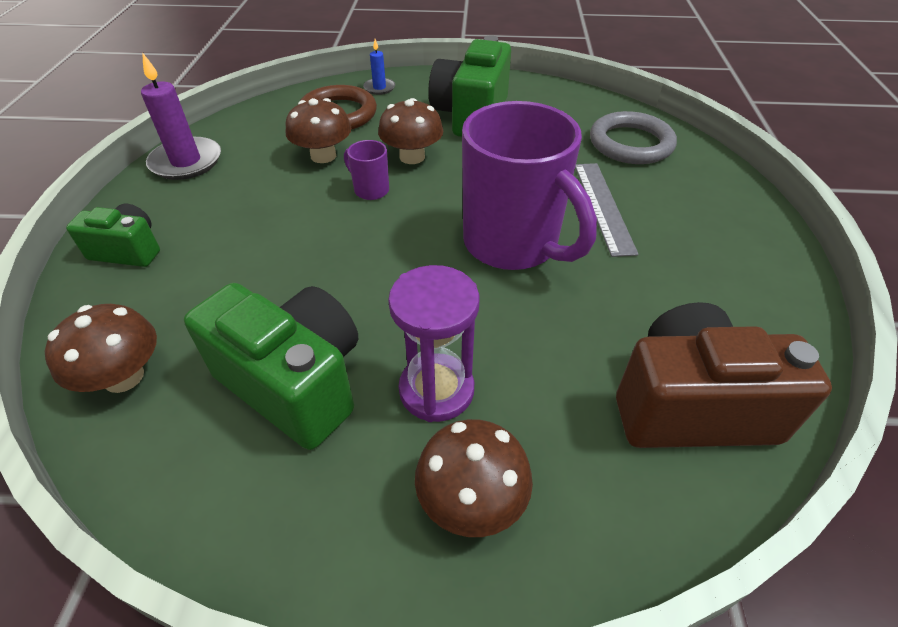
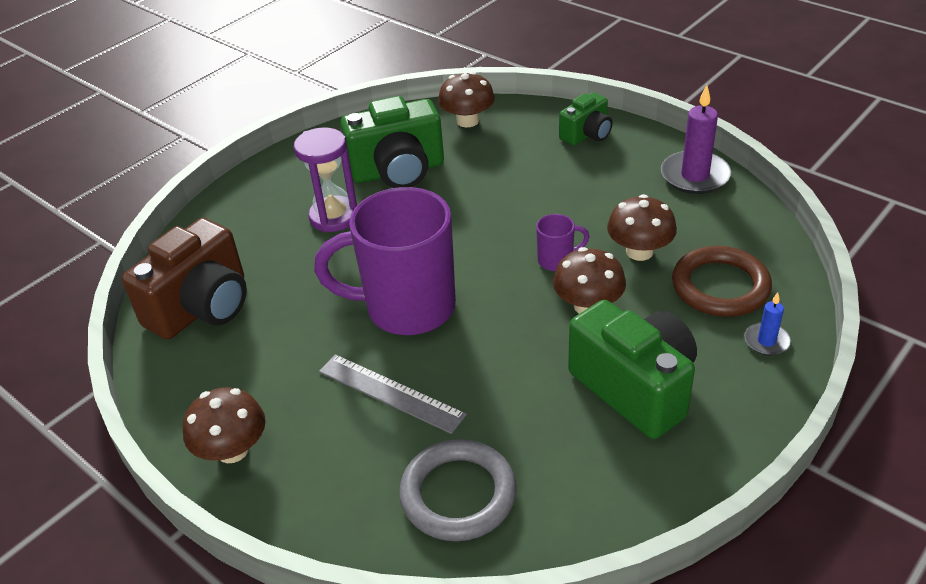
camera: 130 degrees right, 5 degrees down
(471, 500) = (266, 203): brown mushroom -> brown mushroom (232, 450)

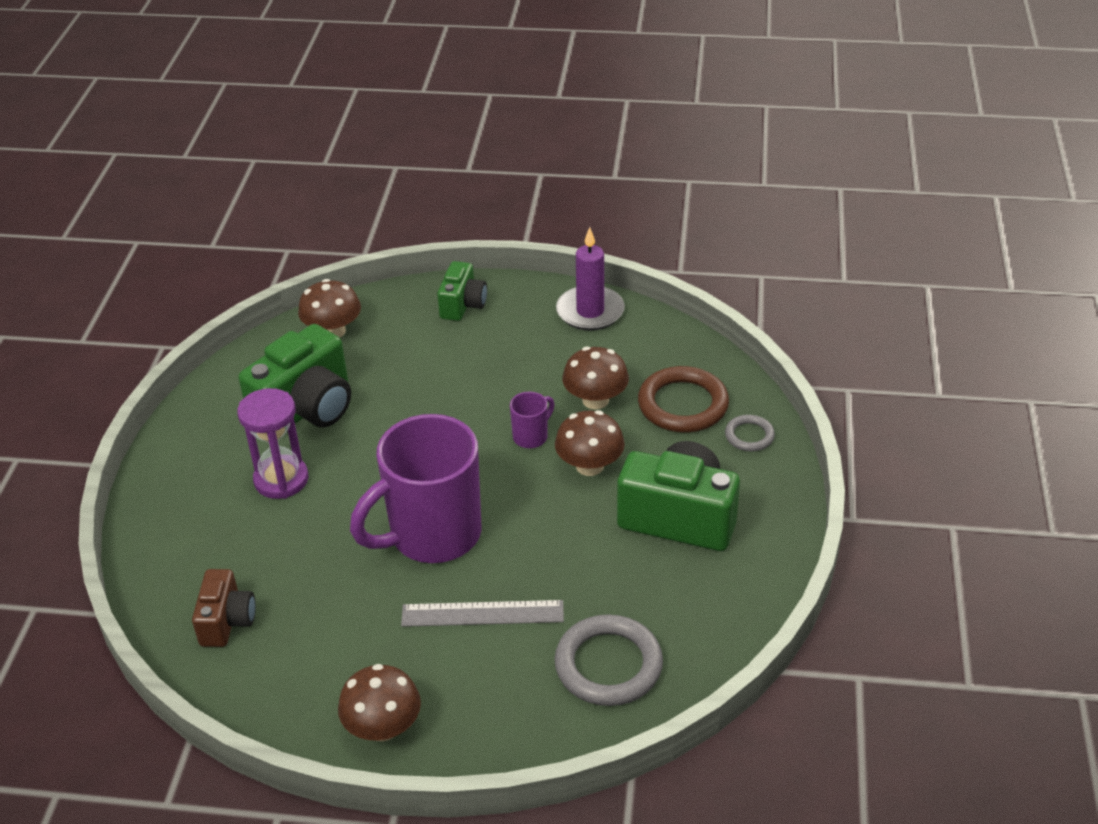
camera: 35 degrees left, 0 degrees up
(202, 307) = (227, 621): brown camera -> brown camera, size x0.57
(766, 341) = (749, 436): blue candle -> grey ring

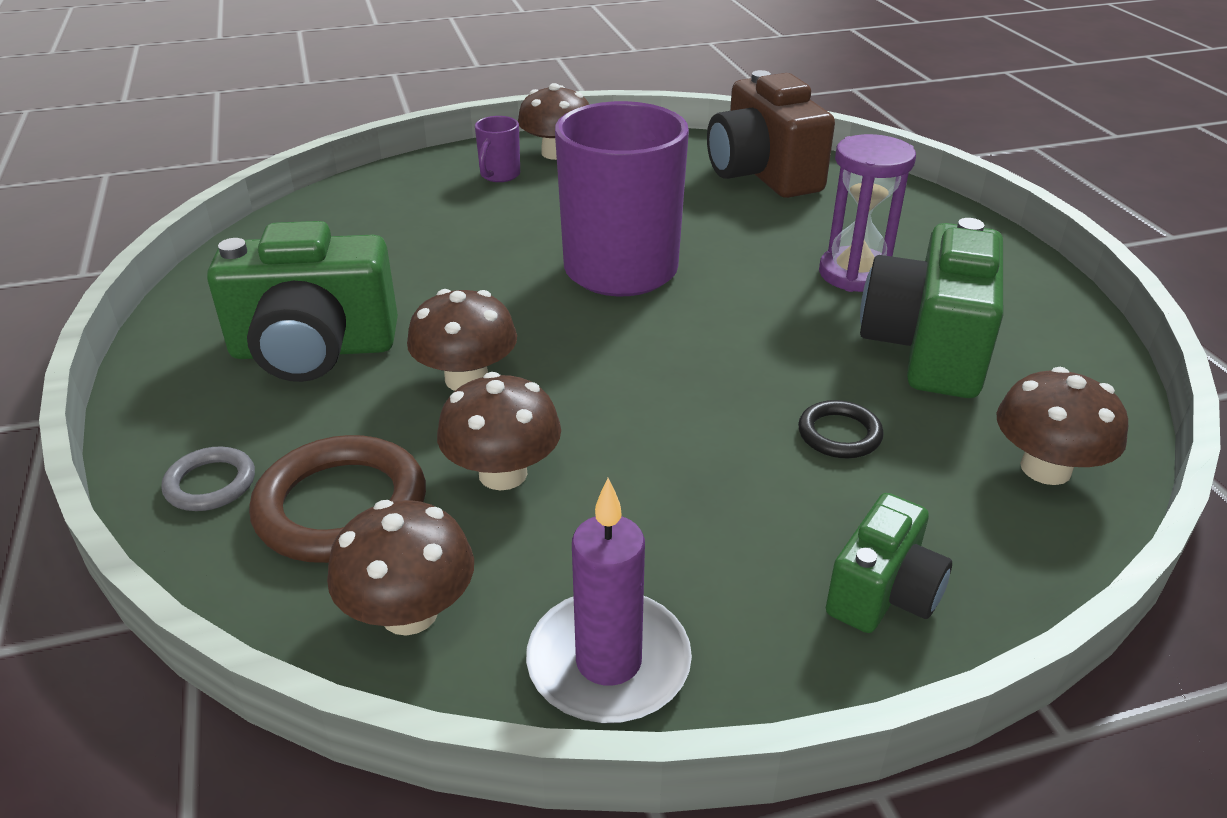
camera: 155 degrees right, 5 degrees down
(227, 621) = (762, 174): brown camera -> brown camera, size x1.77
(410, 373) = (839, 434): none -> black ring
(463, 305) = (883, 594): green camera -> green camera turned 135 degrees counterclockwise
(482, 614) = (518, 225): grey ruler -> none
(531, 436) = (575, 394): purple mug -> purple mug (499, 175)
(608, 665) = (364, 220): grey ring -> none
(663, 349) = (409, 612): none -> brown mushroom

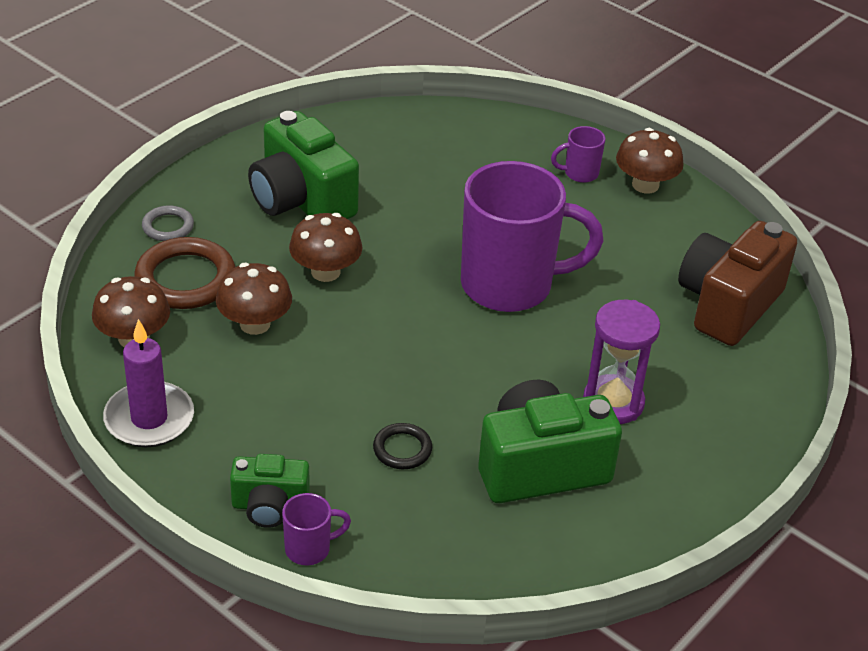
camera: 55 degrees right, 5 degrees up
(988, 584) = (309, 549): none -> purple mug
(1045, 468) = (444, 555): brown mushroom -> none

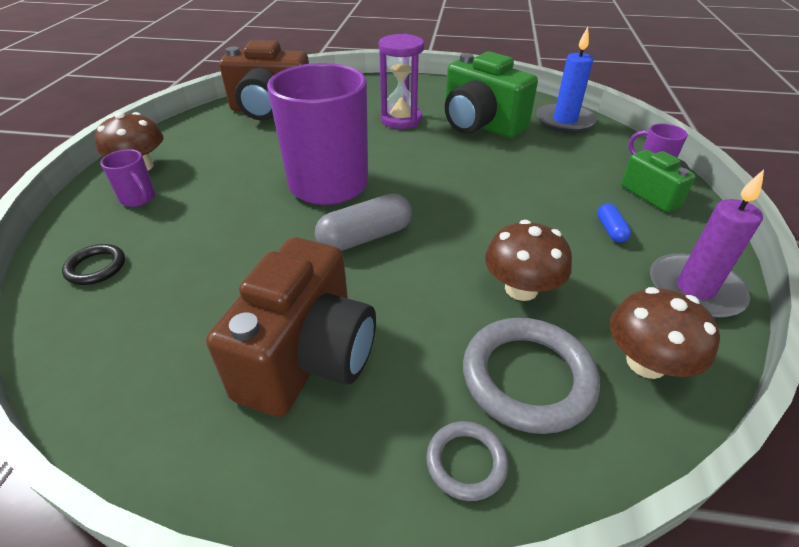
camera: 120 degrees left, 0 degrees up
(185, 279) = (527, 377): brown ring -> grey ring
(258, 427) = (610, 230): none -> blue capsule
(301, 200) = (308, 357): green camera -> brown camera
(325, 272) = (407, 280): brown mushroom -> none
(400, 274) = (365, 237): none -> grey capsule
(402, 449) = (535, 168): black ring -> black ring (96, 267)
(483, 560) = (564, 121): none -> blue candle

